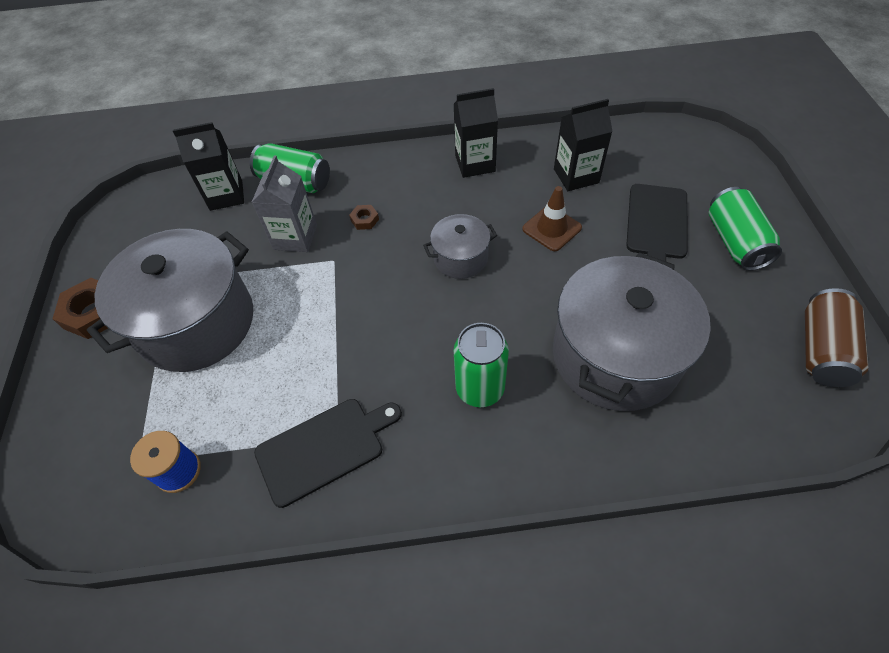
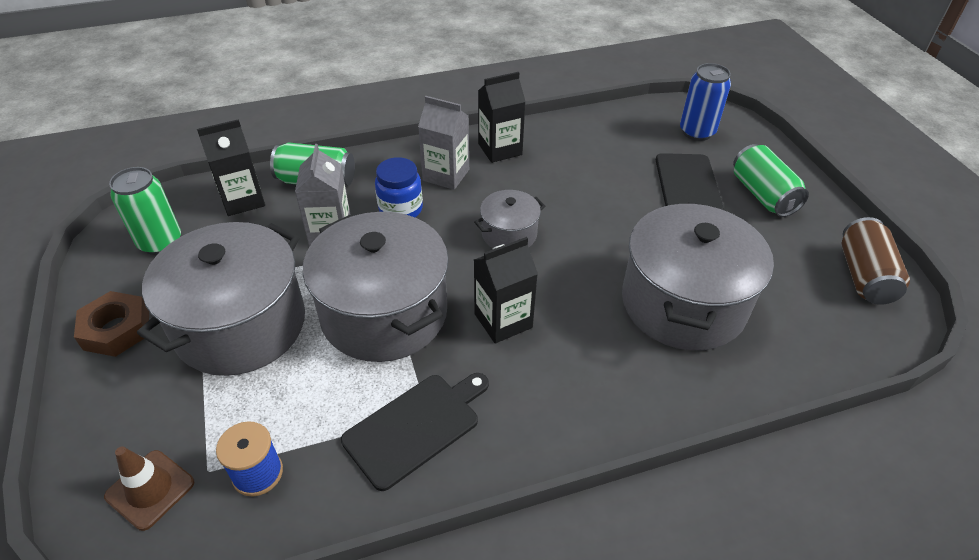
camera: 15 degrees left, 10 degrees down
(324, 327) = (384, 313): none -> grey pot
(364, 220) = (400, 209): brown nut -> blue jar
(416, 187) = (446, 175): none -> grey carton
(480, 389) = (561, 349): green can -> green can (160, 242)
(551, 228) = (591, 199): brown traffic cone -> brown traffic cone (150, 489)
(576, 176) = (601, 152): black carton -> black carton (503, 320)
(683, 162) = (697, 132): none -> blue can

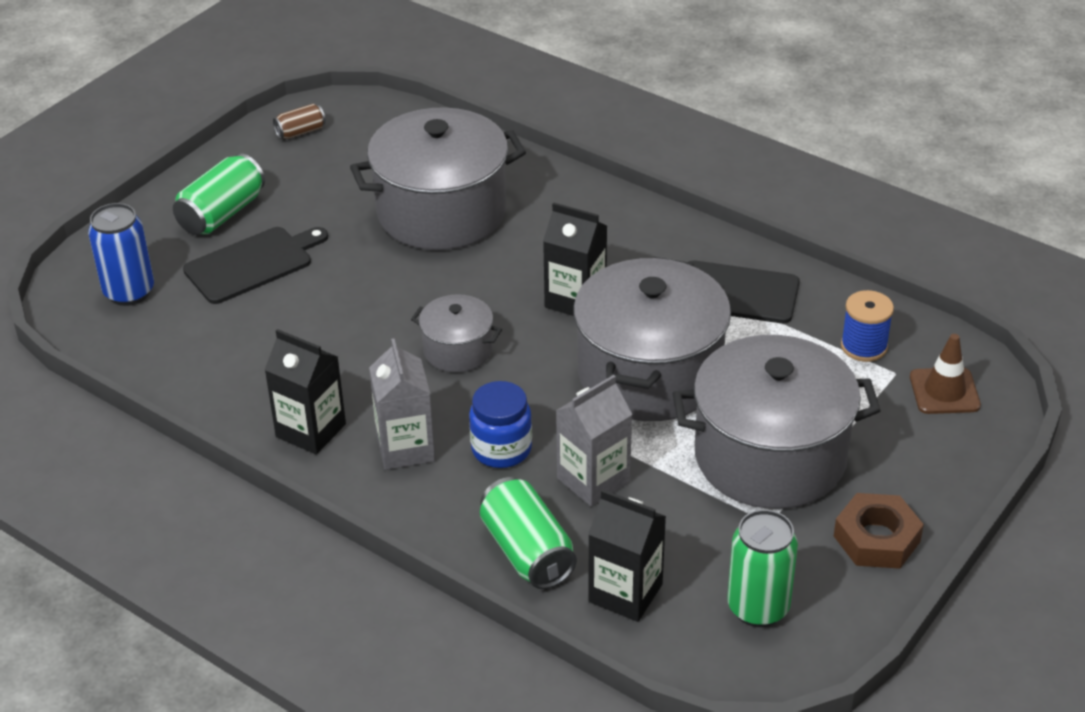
camera: 125 degrees left, 5 degrees down
(864, 276) = (300, 132): brown can -> brown can, size x0.56

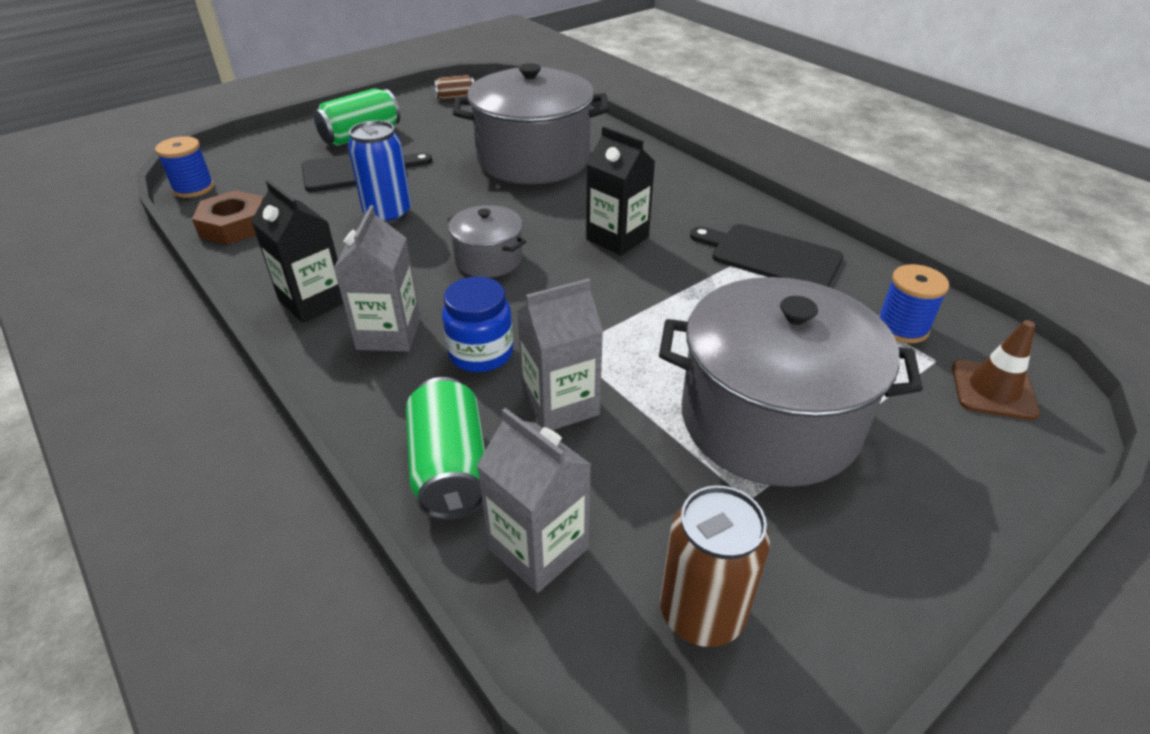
camera: 15 degrees right, 0 degrees up
(78, 324) = (193, 188): none -> blue spool
(129, 292) = (250, 174): blue can -> blue can (388, 214)
(625, 593) = (538, 548): black carton -> grey carton
(649, 374) = (663, 312): grey pot -> none
(758, 608) = (701, 614): green can -> brown can
(876, 538) = (885, 553): brown nut -> brown nut (235, 226)

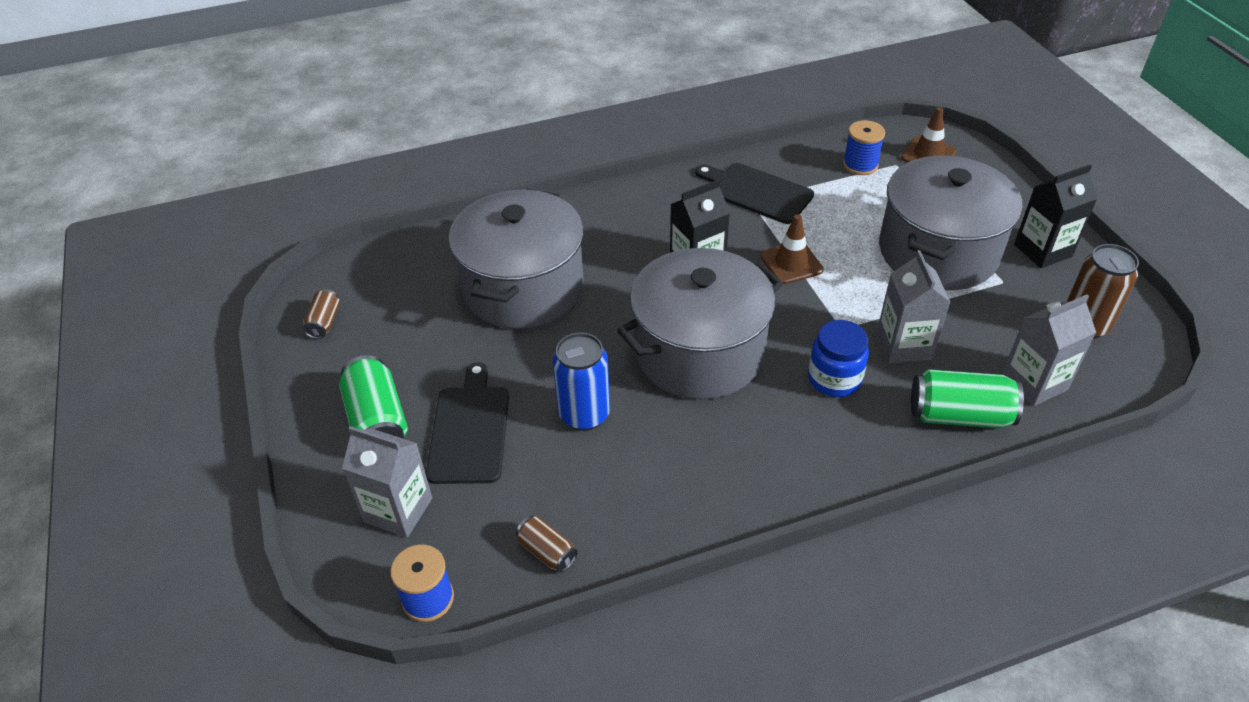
camera: 70 degrees left, 5 degrees up
(235, 226) = (547, 552): brown nut -> brown can
(313, 301) = (724, 485): black carton -> black carton (1042, 250)
(389, 334) = (792, 434): grey carton -> grey carton (398, 510)
(488, 259) = (699, 352): grey pot -> grey pot, size x2.04
(661, 297) = (791, 263): none -> brown traffic cone
(771, 256) = (756, 192): black cutting board -> black cutting board turned 75 degrees clockwise

